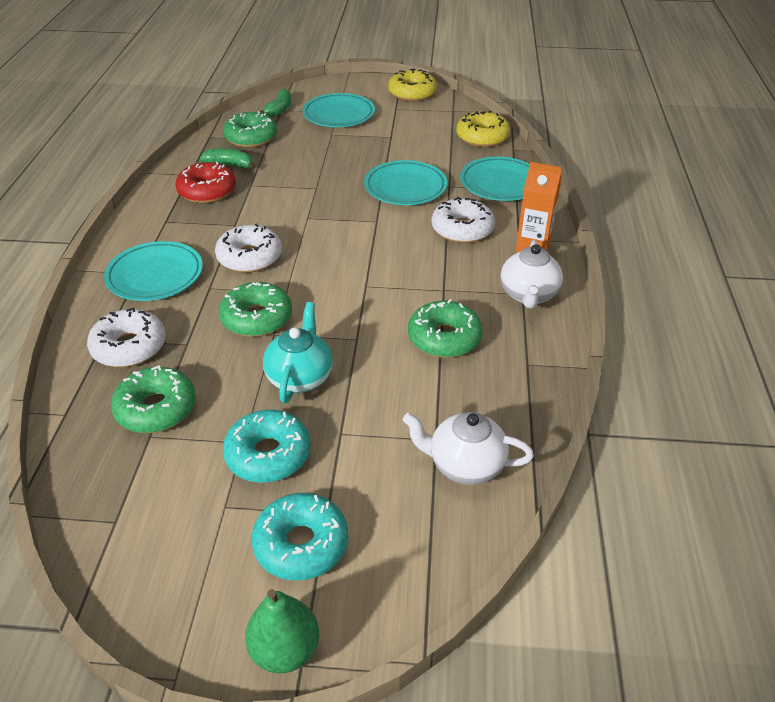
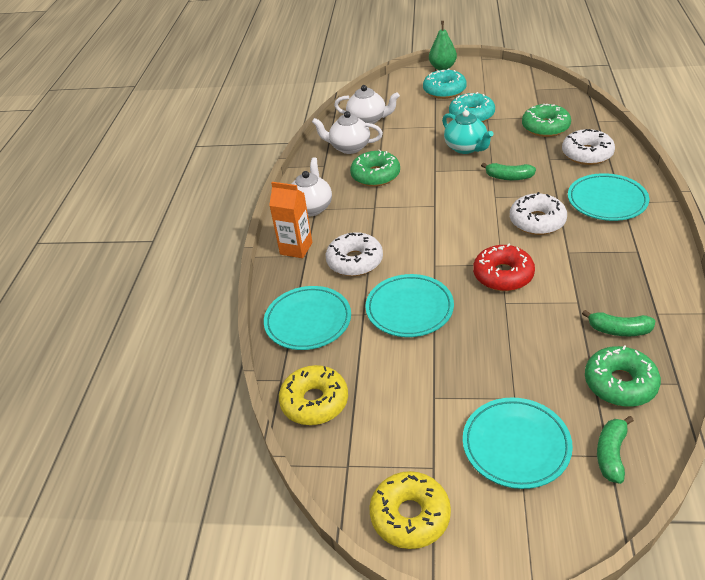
camera: 175 degrees left, 0 degrees up
(207, 191) = (620, 290): red donut -> red donut (503, 275)
(257, 318) = (509, 177): green donut -> green banana
(300, 377) = (466, 148): turquoise teapot -> turquoise teapot turned 45 degrees counterclockwise
(491, 398) = (349, 147): none -> white teapot

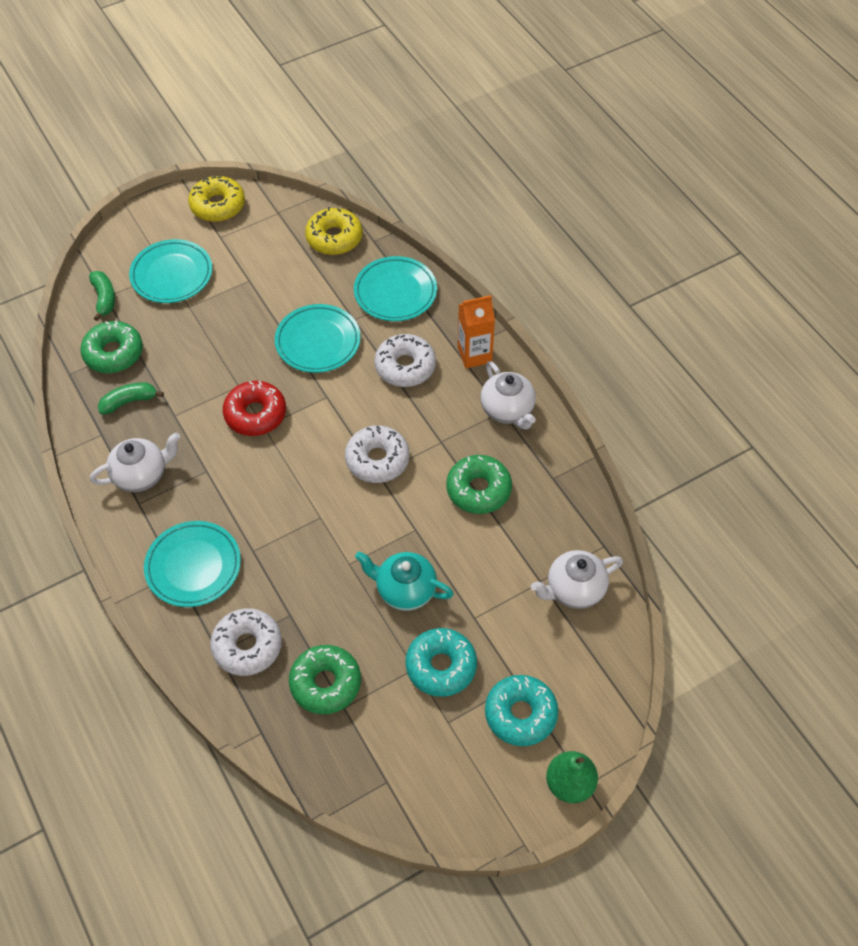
camera: 140 degrees right, 15 degrees up
(349, 147) = (551, 524): white teapot -> white teapot (141, 475)
(509, 177) = (322, 557): green banana -> none
(537, 221) = (256, 499): white donut -> white donut (377, 460)

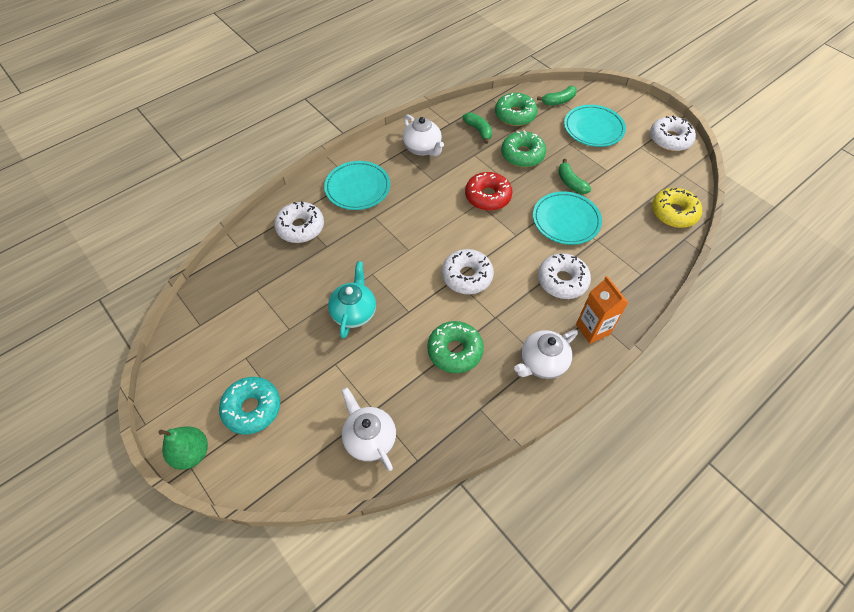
camera: 80 degrees right, 0 degrees up
(218, 205) = (669, 139): yellow donut -> white donut
(258, 322) = (570, 182): none -> green banana
(325, 683) = (274, 276): green donut -> green donut (522, 155)
(395, 292) = (636, 262): turquoise plate -> none
(441, 666) = (291, 346): turquoise donut -> none

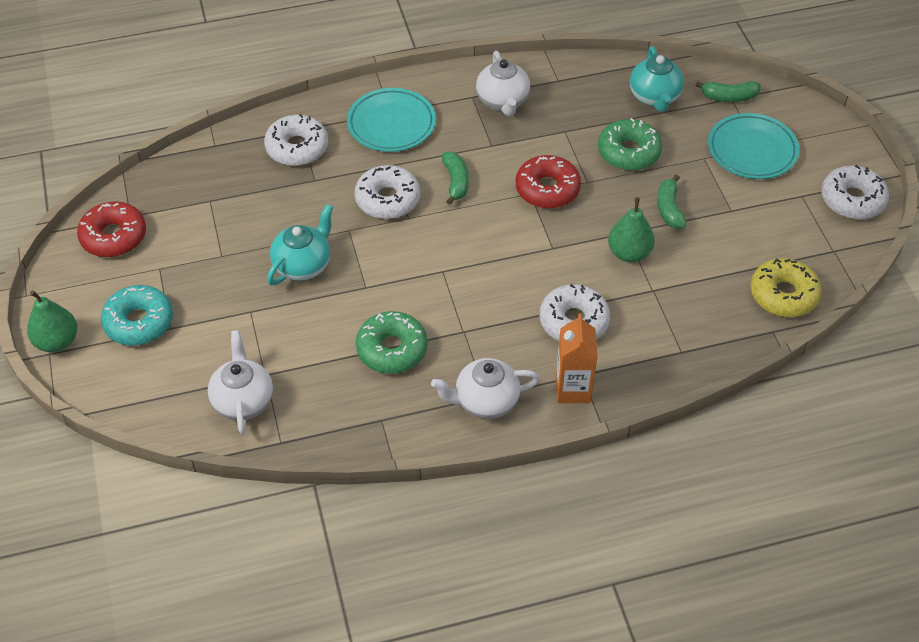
camera: 25 degrees right, 5 degrees down
(195, 346) = (114, 236): none -> red donut
(467, 276) = (459, 273): white donut -> white donut (387, 199)
(478, 130) = (591, 102): green banana -> green banana (456, 182)
(515, 115) = (654, 97): green donut -> turquoise teapot
(566, 220) = (629, 253): turquoise plate -> green pear

